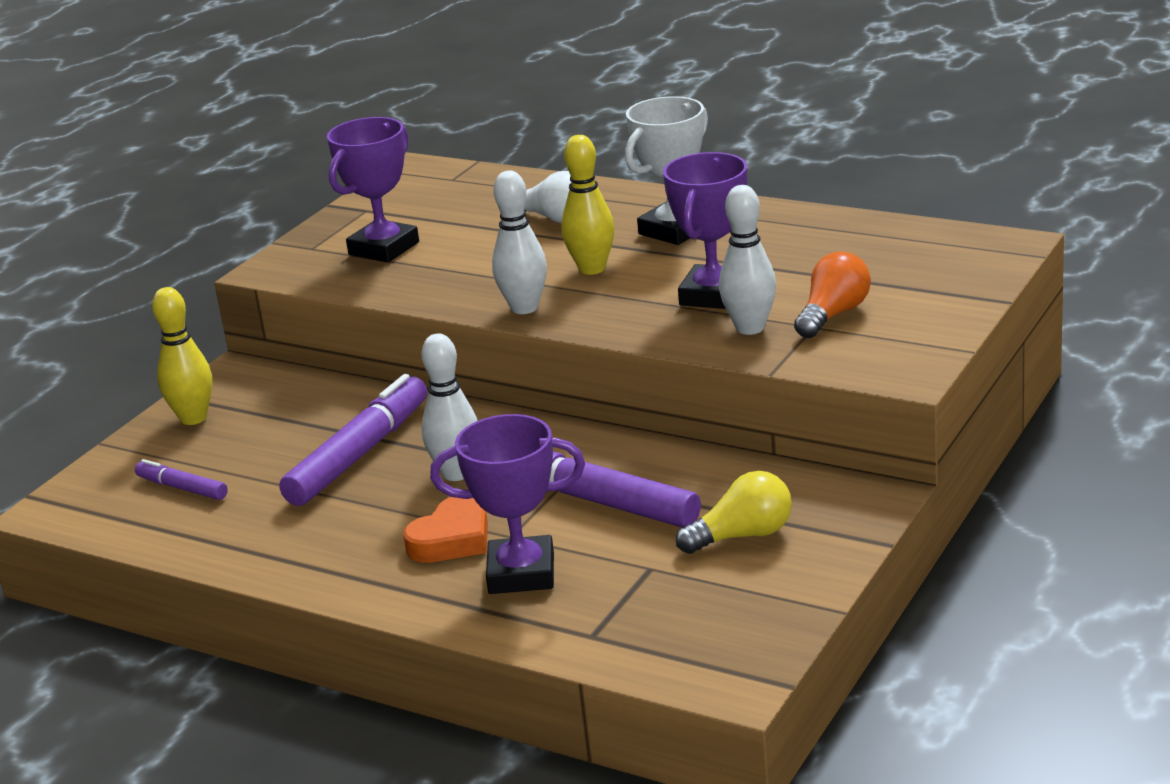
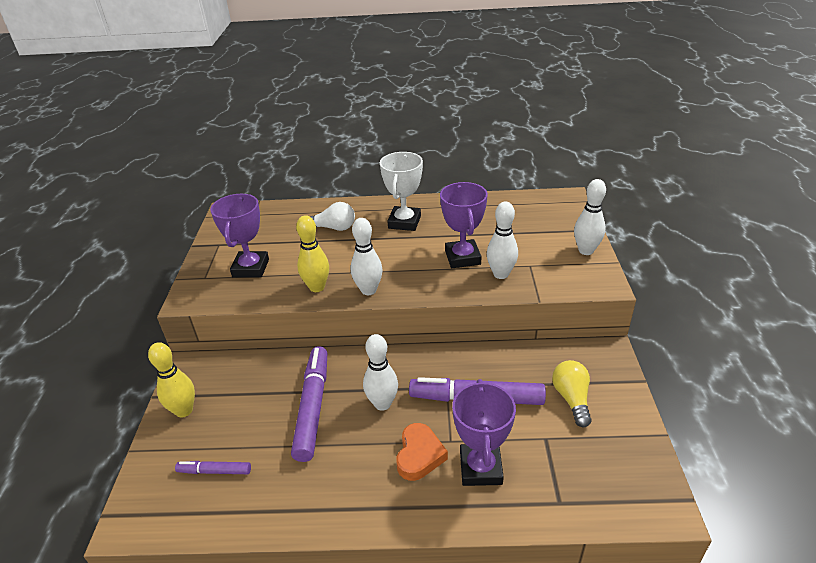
camera: 30 degrees left, 10 degrees up
(521, 573) = (480, 468): purple trophy -> purple trophy turned 60 degrees counterclockwise
(592, 269) = (383, 255): yellow bowling pin -> yellow bowling pin (317, 287)
(742, 536) = (571, 399): yellow light bulb -> yellow light bulb turned 45 degrees counterclockwise
(833, 315) = (532, 256): orange light bulb -> none
(935, 325) = (586, 250): none -> white bowling pin

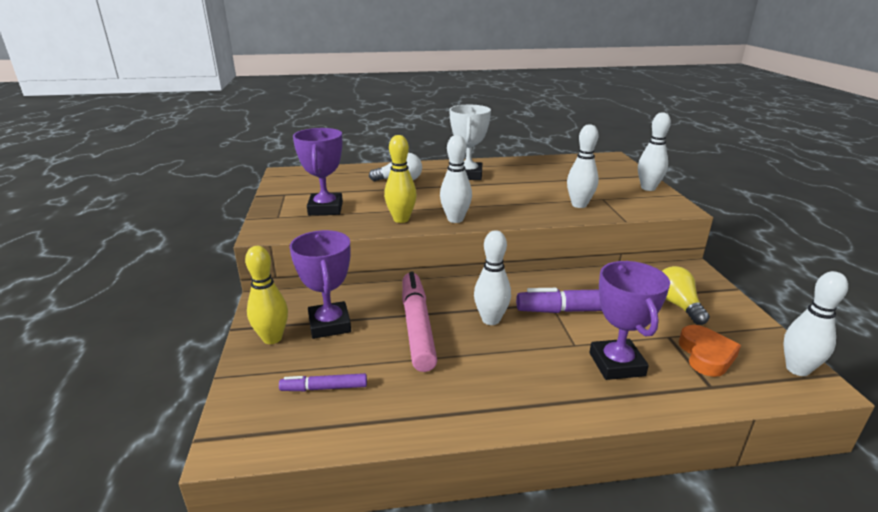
camera: 10 degrees left, 10 degrees down
(312, 407) = (417, 327): purple marker -> pink marker
(419, 455) = (548, 358): orange heart -> orange heart (706, 355)
(462, 257) = (536, 195): purple trophy -> purple trophy (329, 324)
(654, 490) = (797, 369): none -> white bowling pin

